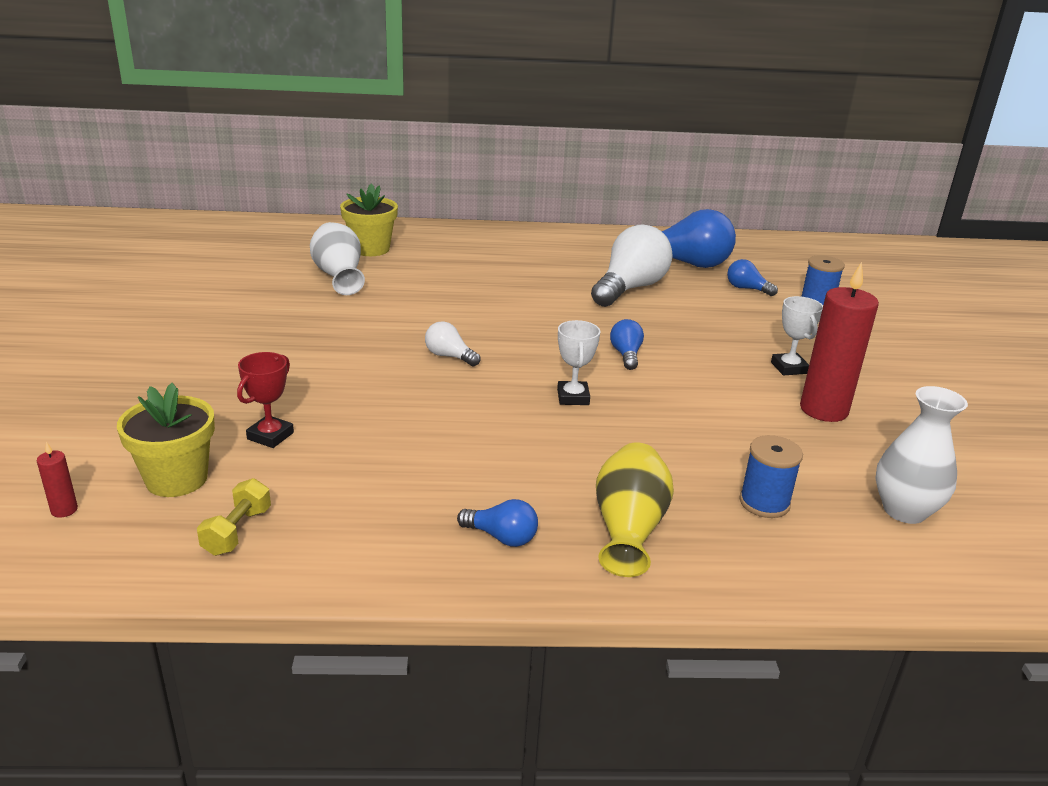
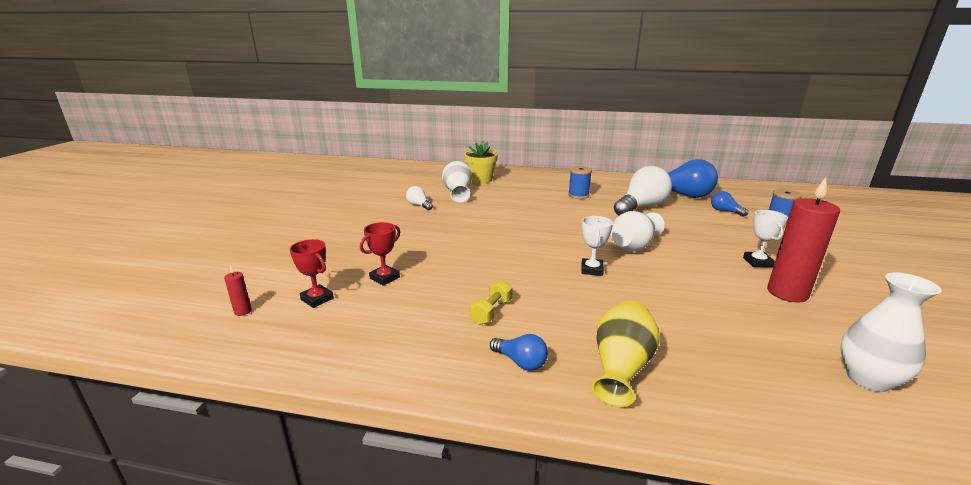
camera: 15 degrees right, 5 degrees down
(176, 479) = (317, 299): yellow flower pot -> red trophy
(237, 531) = (339, 337): yellow dumbbell -> yellow dumbbell (491, 312)
(449, 356) = (513, 239): white light bulb -> white light bulb (419, 205)
(626, 355) = (634, 246): blue light bulb -> white vase
(764, 503) = (737, 359): blue spool -> blue spool (578, 195)

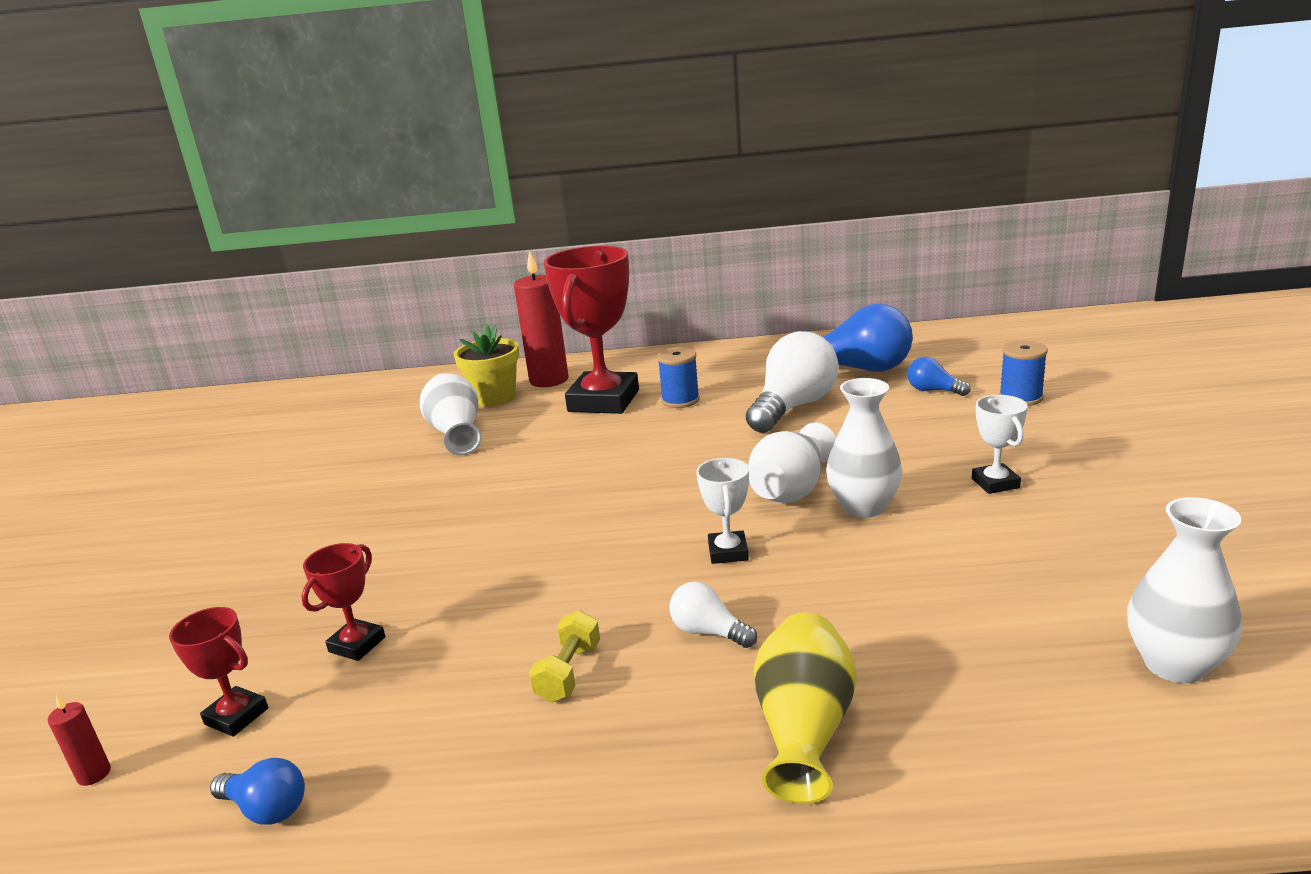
camera: 10 degrees left, 0 degrees up
(419, 205) = (387, 475): white light bulb -> white light bulb (708, 632)
(520, 362) = (637, 759): blue light bulb -> blue light bulb (266, 809)
(537, 189) = (603, 401): none -> red trophy
(674, 261) = (863, 507): none -> white vase
(787, 293) = (1046, 533): red candle -> red candle (549, 380)

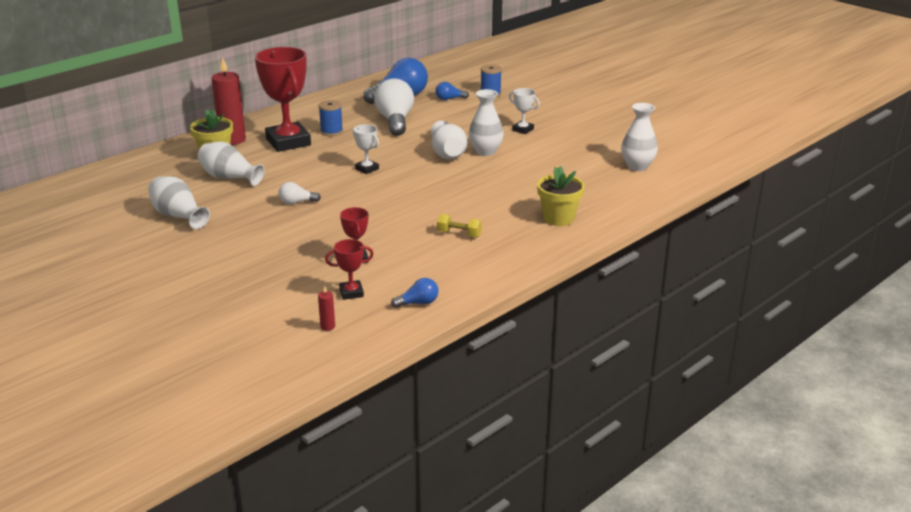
camera: 45 degrees left, 5 degrees up
(316, 470) = (178, 216): none -> white vase
(568, 672) = (459, 234): yellow dumbbell -> yellow dumbbell turned 45 degrees counterclockwise
(708, 632) = (489, 206): white light bulb -> white light bulb (296, 202)
(728, 552) = (457, 182): white trophy -> white trophy (367, 169)
(804, 729) = (558, 218): yellow vase -> yellow flower pot

